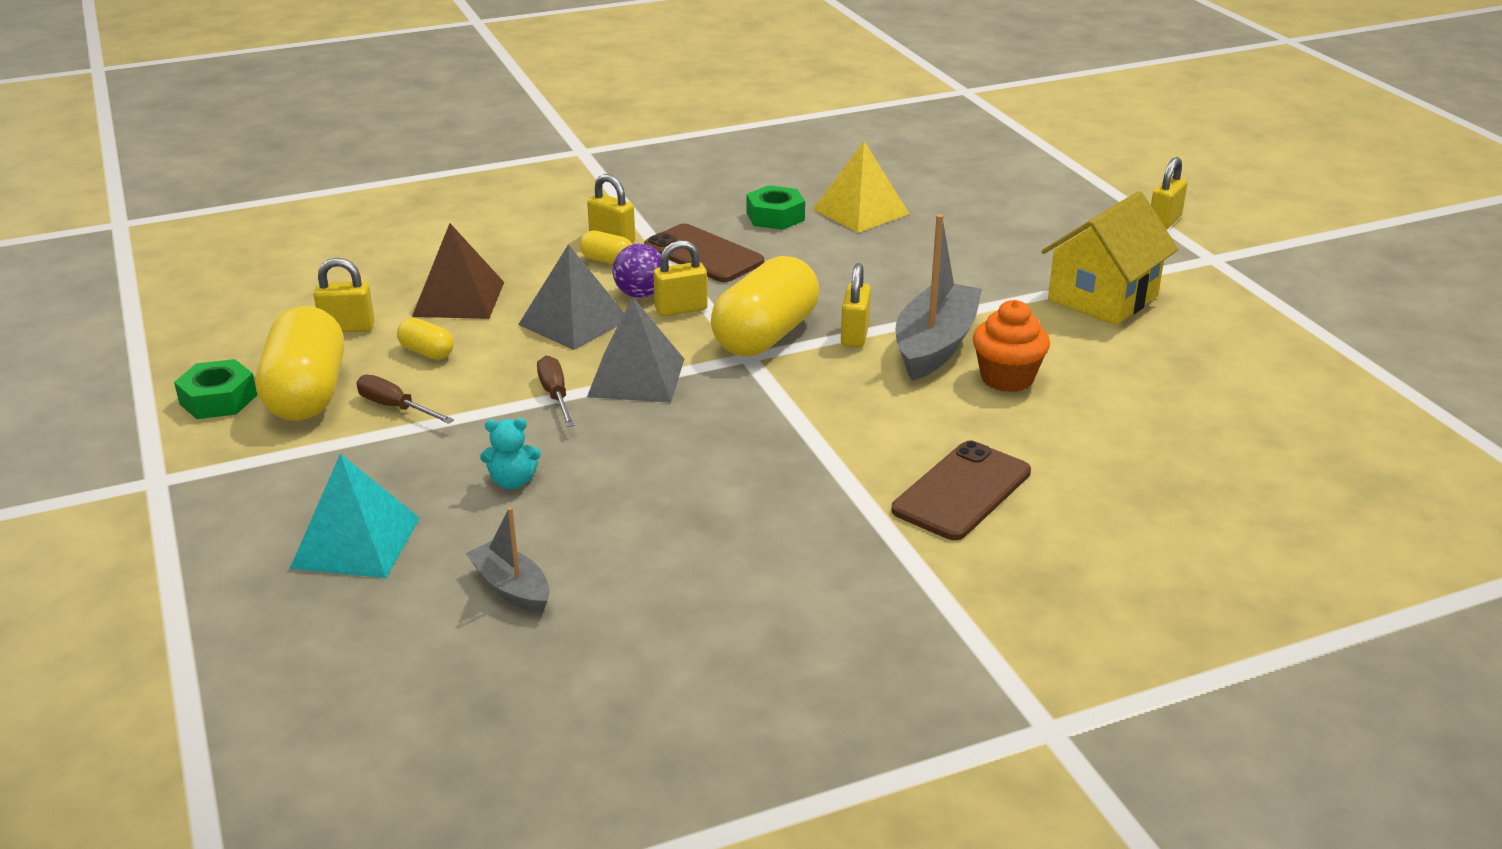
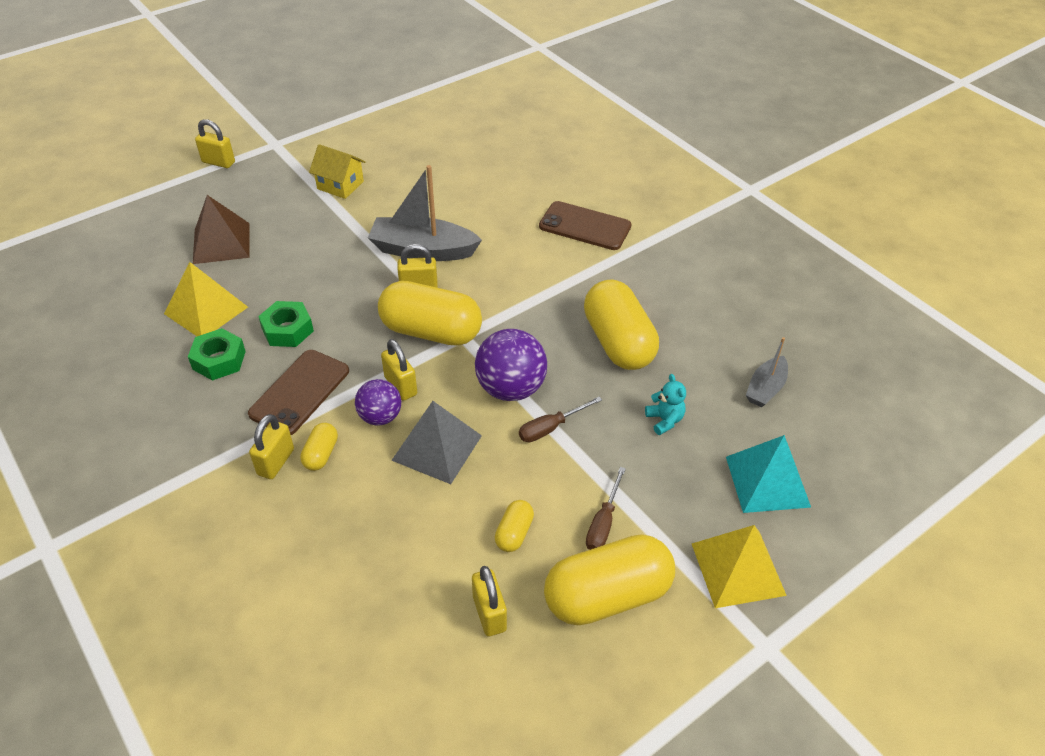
camera: 105 degrees left, 15 degrees up
(218, 399) = (641, 663): green nut -> green nut (287, 330)
(260, 485) = (738, 569): none -> yellow pyramid
(459, 299) = (414, 543): brown pyramid -> brown pyramid (221, 243)
(636, 377) = (510, 388): grey pyramid -> purple ball
(677, 472) = (618, 342): none -> yellow capsule
(1007, 378) = (456, 218): orange cupcake -> none
(1102, 298) = (340, 185): yellow house -> yellow house, size x0.63

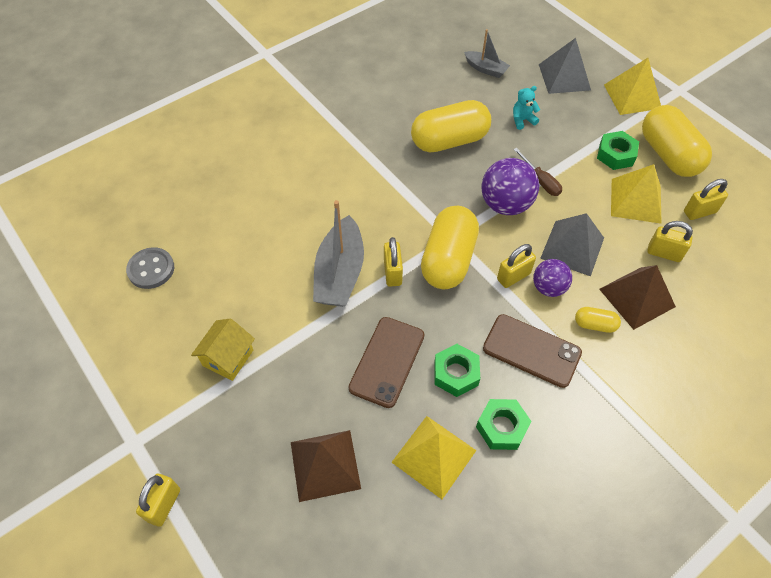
camera: 90 degrees left, 10 degrees up
(276, 462) = (609, 356): yellow padlock -> yellow padlock (664, 253)
(352, 504) = (636, 297): none -> brown pyramid
(442, 137) = (151, 269): none -> grey button
(514, 533) = (636, 200): yellow capsule -> yellow pyramid
(585, 226) = (309, 156): brown phone -> brown phone (387, 361)
(603, 523) = (615, 155): brown screwdriver -> green nut
(767, 481) = (564, 77): turquoise pyramid -> grey pyramid

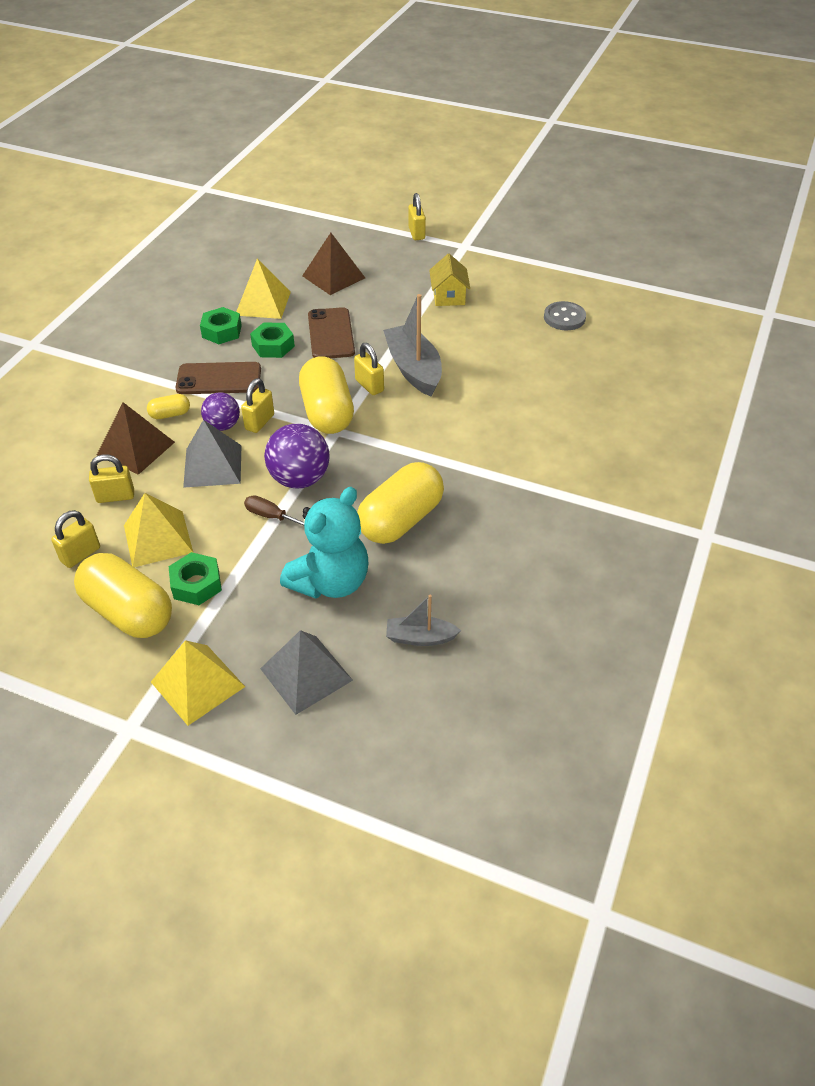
camera: 150 degrees right, 10 degrees down
(522, 120) = (330, 582): turquoise teddy bear -> turquoise teddy bear, size x2.29

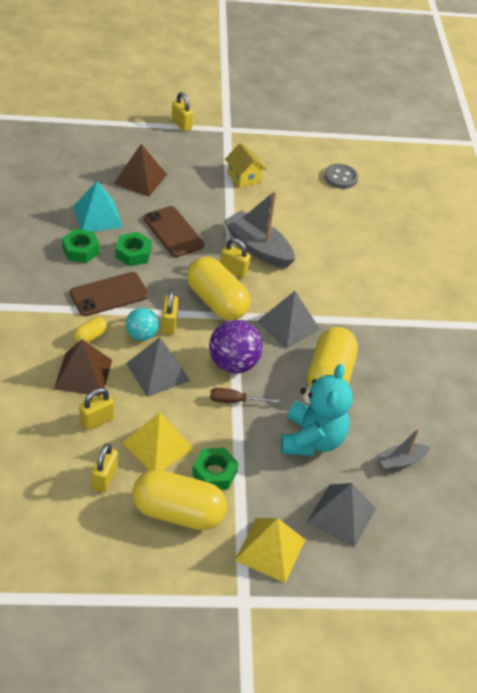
camera: 30 degrees left, 0 degrees up
(223, 425) = (141, 335): purple ball -> turquoise ball
(263, 303) = (98, 216): yellow pyramid -> turquoise pyramid
(390, 455) = (288, 325): none -> grey pyramid

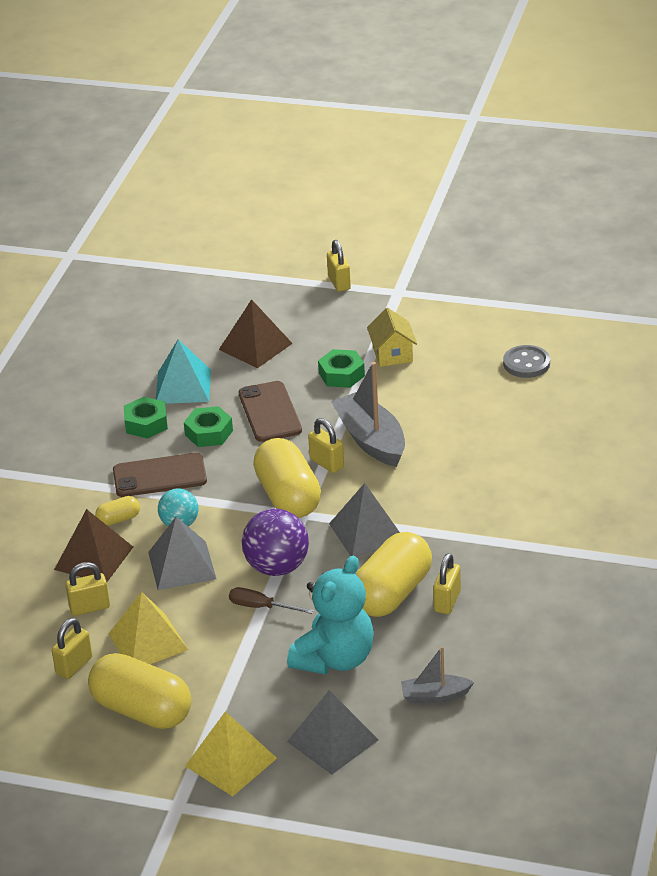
camera: 25 degrees right, 10 degrees down
(169, 324) = (218, 515): yellow padlock -> yellow padlock (447, 601)
(214, 473) = (201, 677): green nut -> green nut (341, 374)

